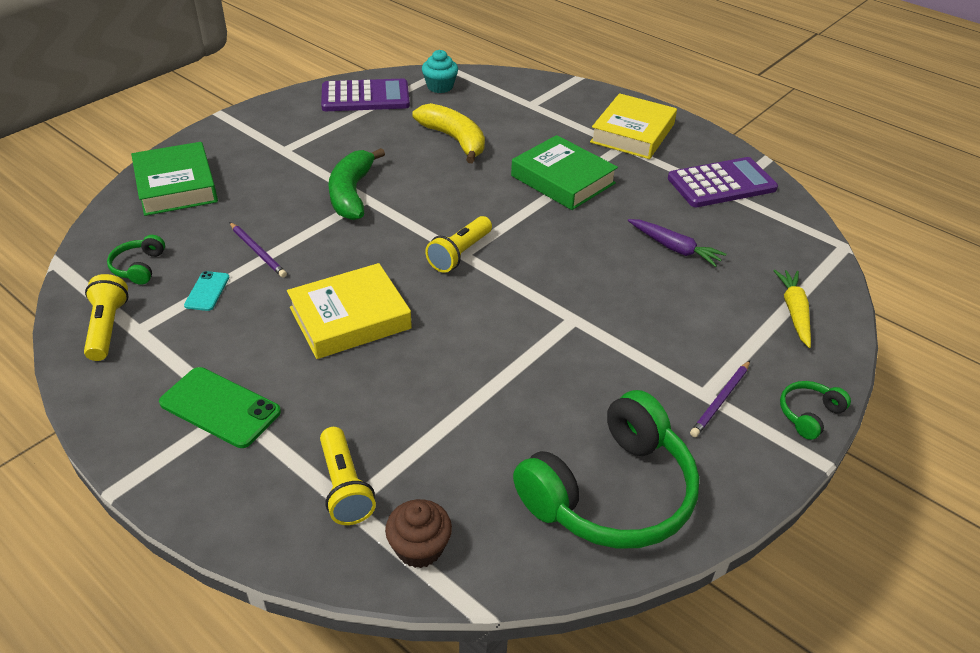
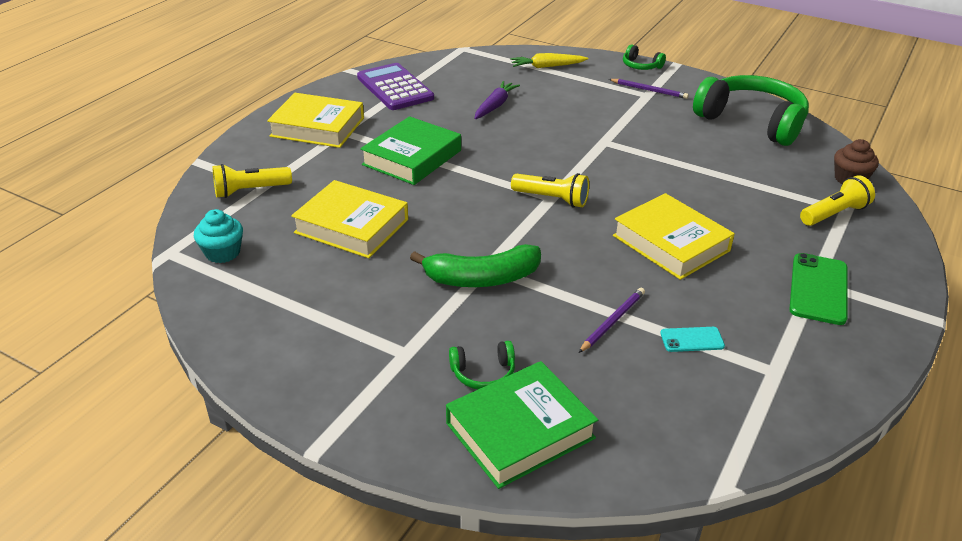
camera: 100 degrees left, 5 degrees down
(107, 328) = (787, 395): yellow flashlight -> yellow flashlight (250, 191)
(138, 267) = (687, 406): green headphones -> green headphones (483, 373)
(365, 97) = (254, 310): purple calculator -> none
(454, 140) = (352, 226): yellow banana -> yellow book

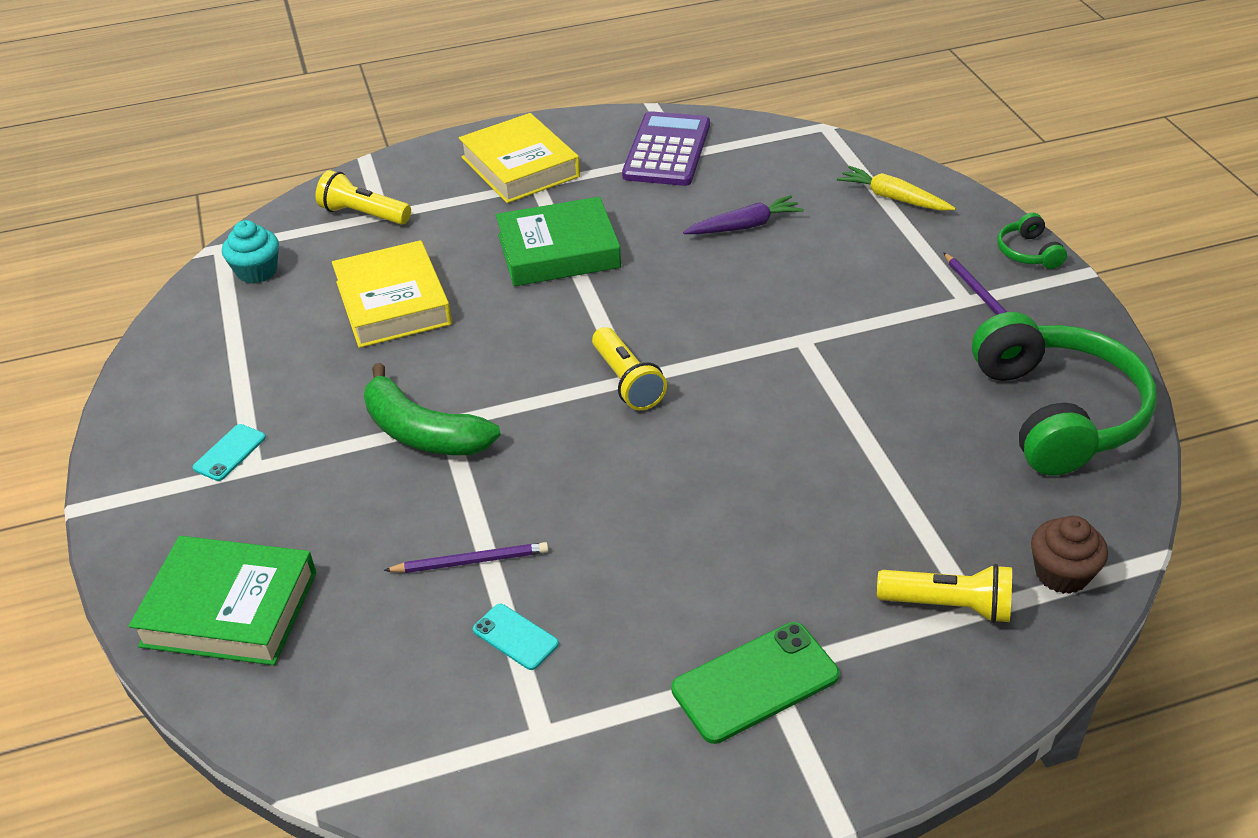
camera: 45 degrees right, 5 degrees up
(376, 355) = (229, 453): none -> turquoise phone
(483, 373) = (282, 532): green headphones -> none
(671, 243) = (673, 513): yellow book -> none

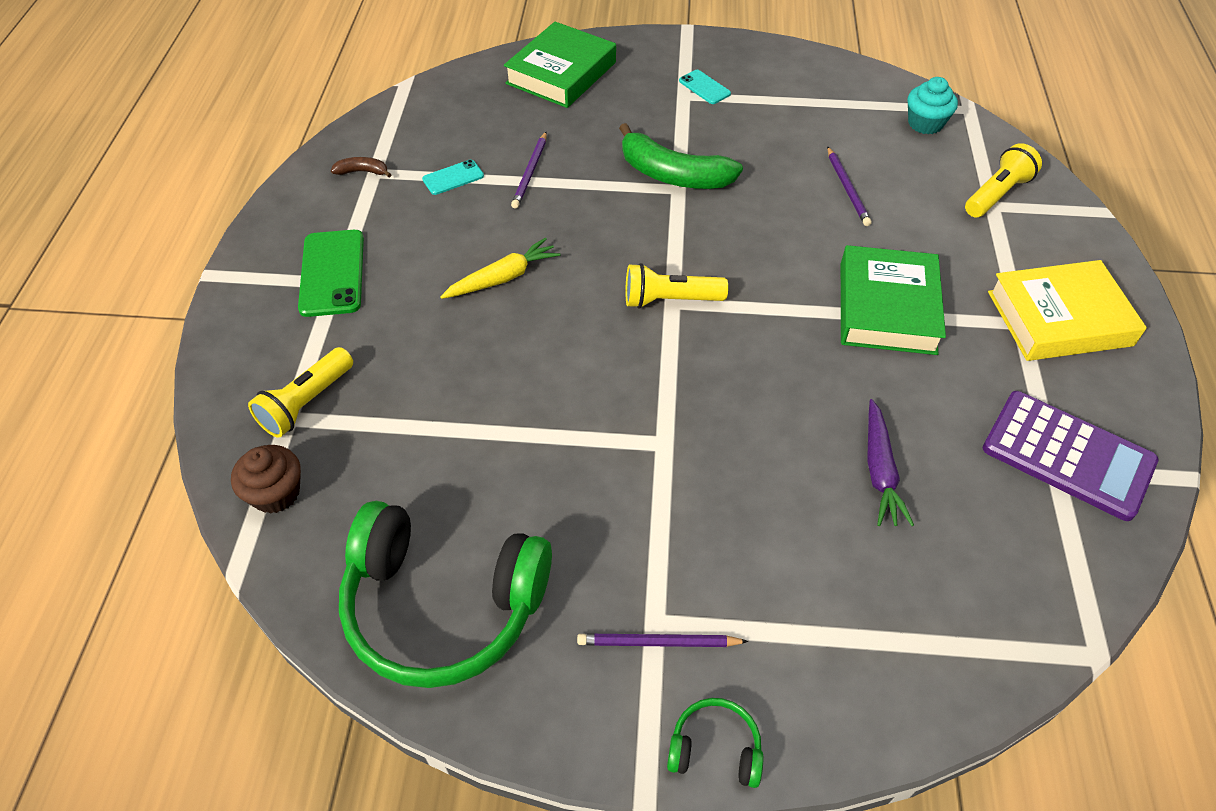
camera: 110 degrees right, 10 degrees up
(393, 303) = (847, 188): yellow book -> purple pencil
(423, 432) = (673, 175): green banana -> green banana turned 120 degrees counterclockwise
(548, 749) = (362, 172): none -> brown banana
(893, 198) = (891, 652): yellow carrot -> yellow carrot (503, 278)

